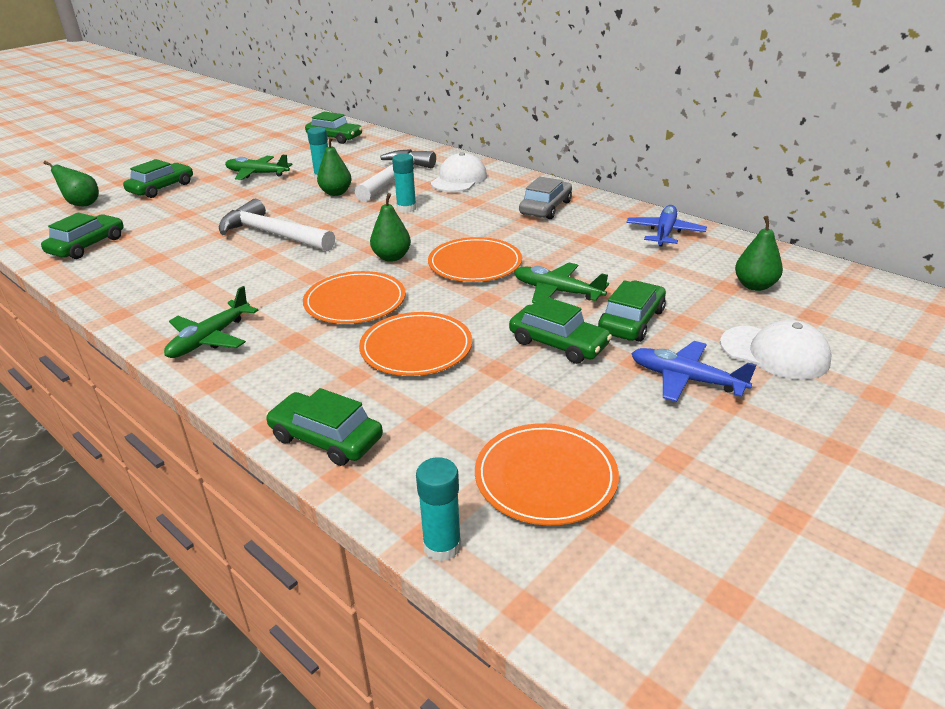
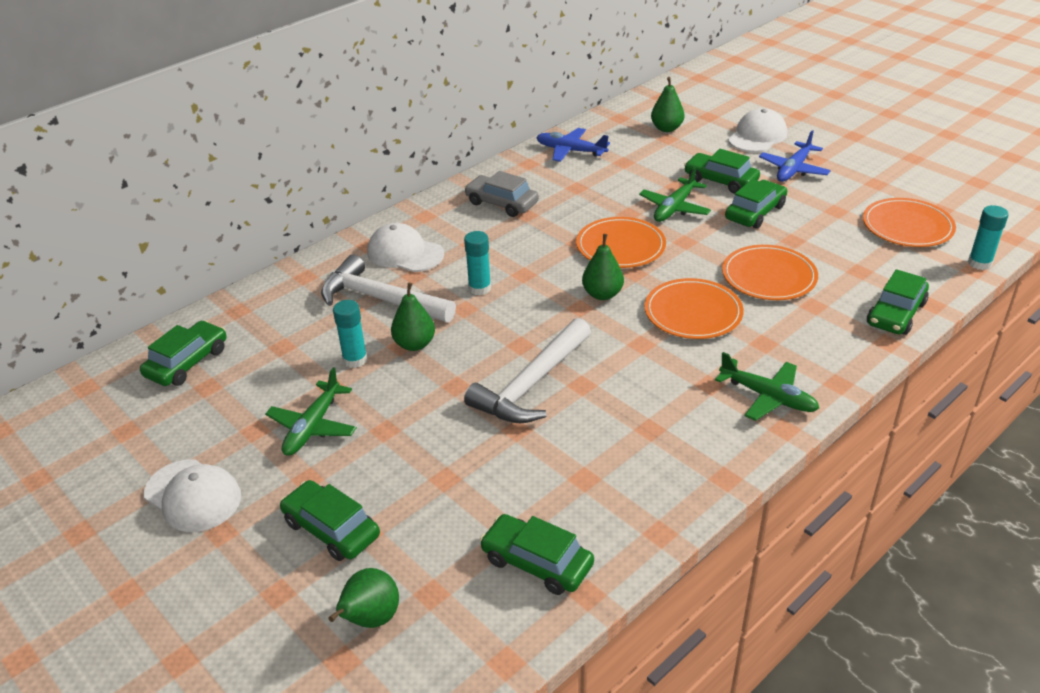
camera: 85 degrees left, 5 degrees up
(212, 154) = (193, 496): none -> white cap

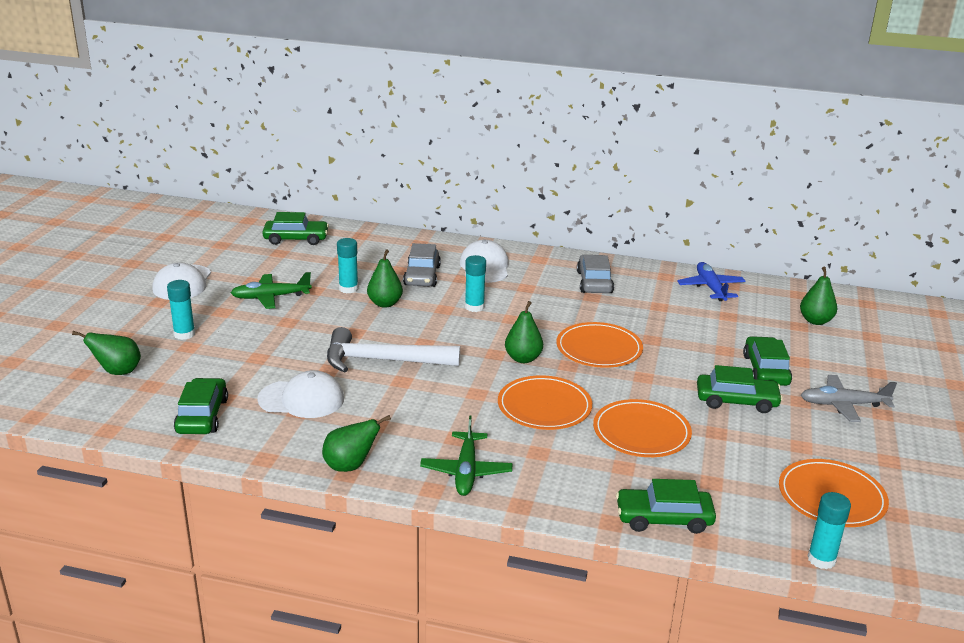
camera: 55 degrees right, 10 degrees down
(331, 529) = (184, 334): green car -> turquoise glue stick
(380, 299) = (422, 276): white hammer -> grey car
(674, 208) = (689, 358): green plane -> none
(713, 471) = (350, 466): none -> green pear
(757, 136) = (875, 370): white cap -> white cap (301, 399)
(794, 169) = (843, 405): blue plane -> grey plane

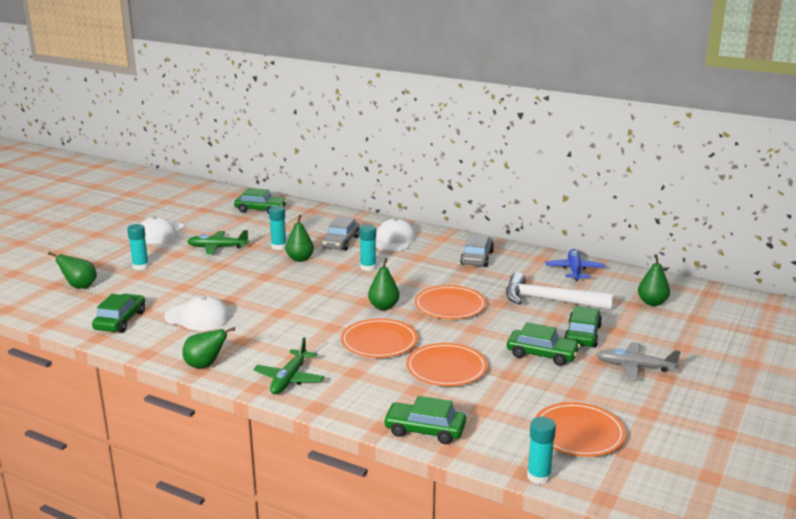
camera: 15 degrees right, 5 degrees down
(382, 360) = (273, 297): white hammer -> white hammer (549, 300)

